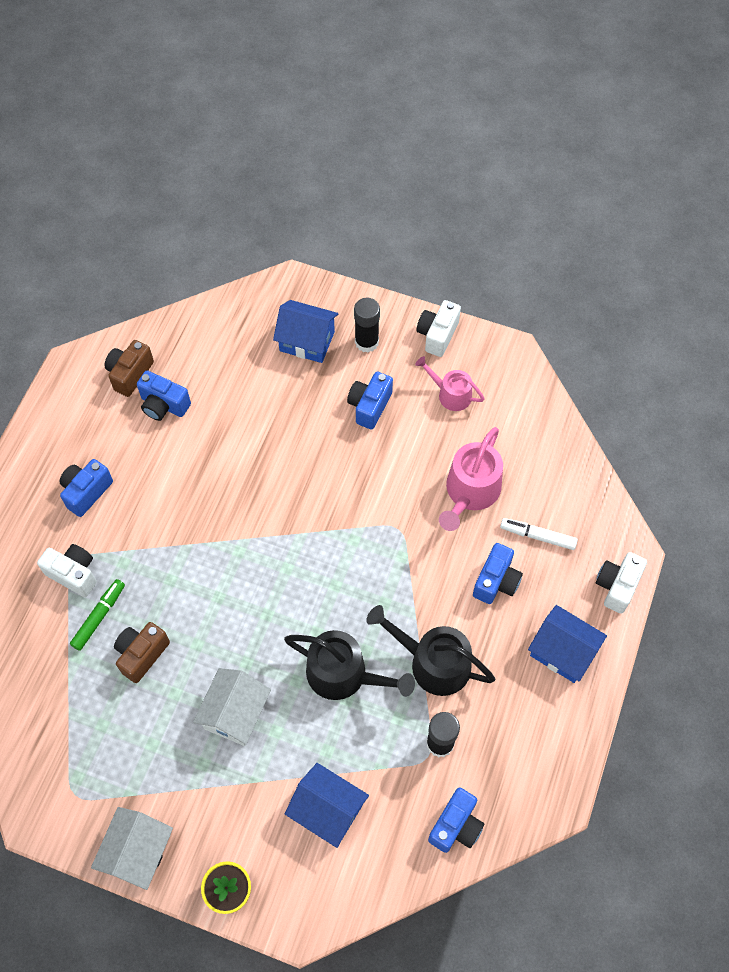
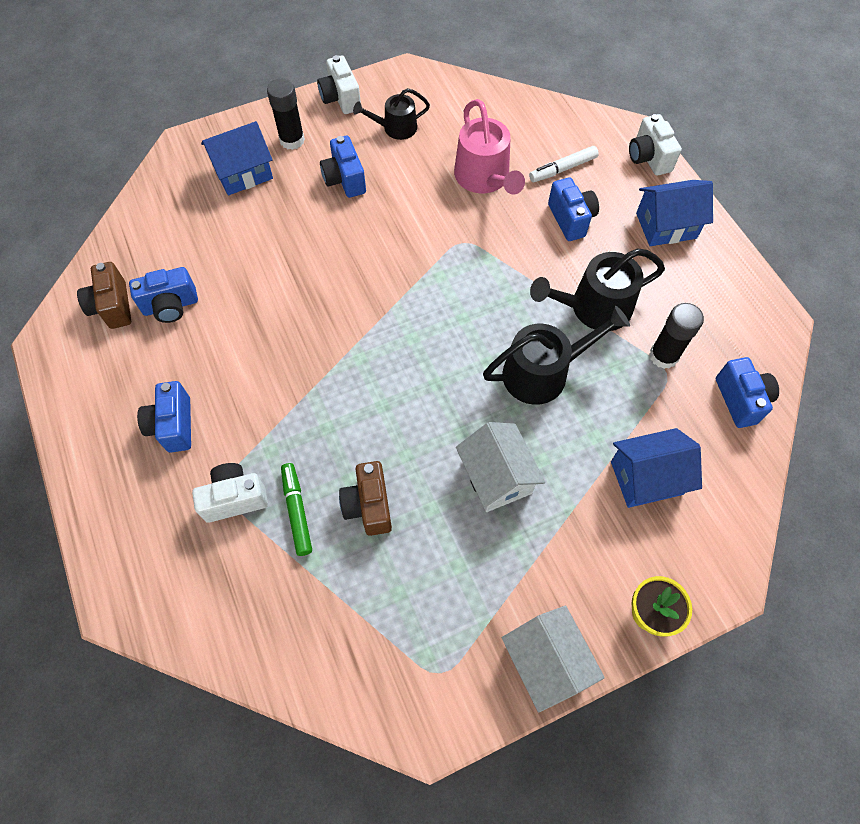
camera: 45 degrees left, 0 degrees up
(451, 394) = (396, 128): pink watering can -> black watering can

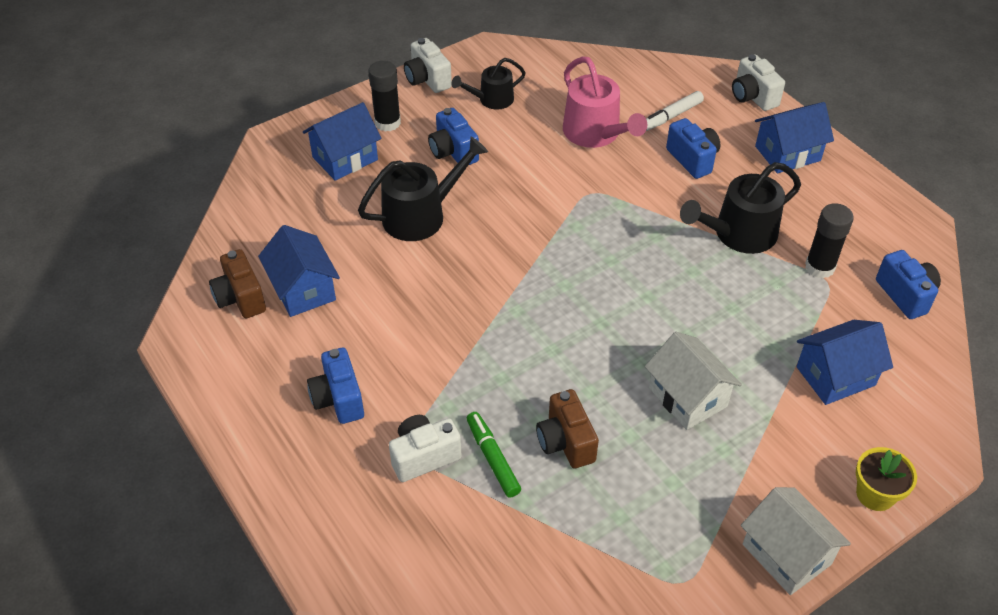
camera: 10 degrees left, 15 degrees down
(171, 306) = (303, 289): blue camera -> blue house
(542, 373) = (705, 298): black watering can -> black watering can (420, 215)

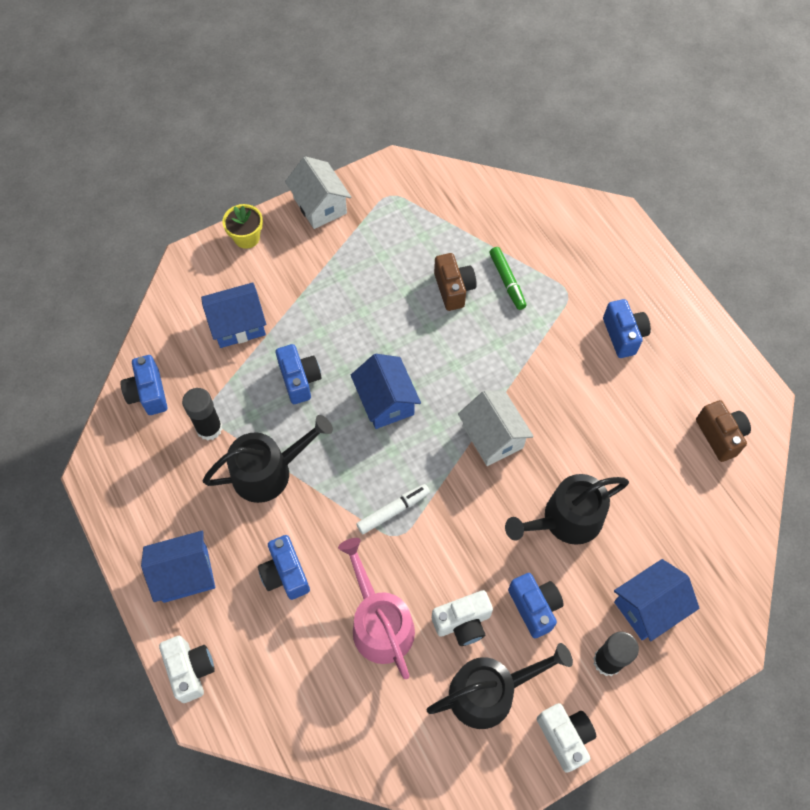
camera: 175 degrees left, 15 degrees up
(303, 289) = (666, 441): blue house -> blue house (386, 401)
(424, 456) = (556, 286): white camera -> white camera (463, 622)
(492, 99) = (489, 692): black watering can -> black watering can, size x1.62
(671, 116) = (291, 644): white marker -> white marker (393, 510)
(687, 397) = (356, 316): white house -> white house (492, 437)
(736, 321) = (299, 380): none -> blue camera

